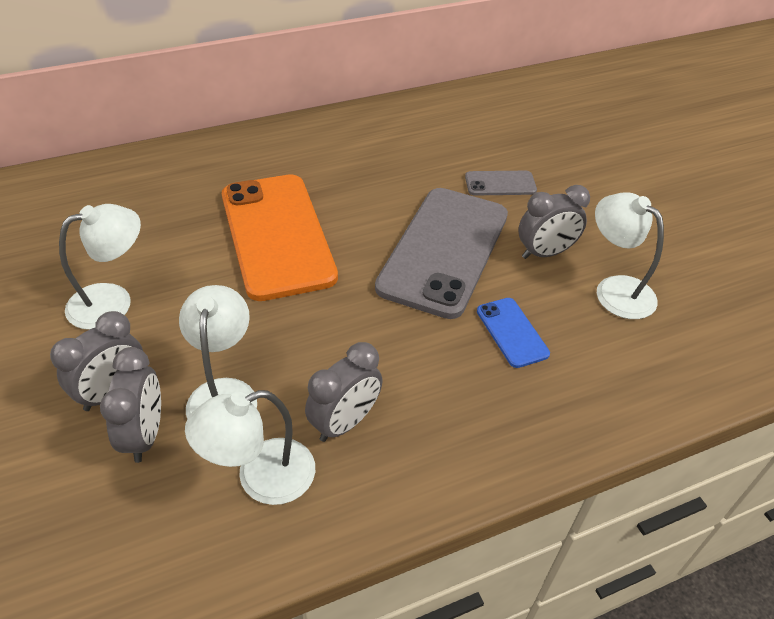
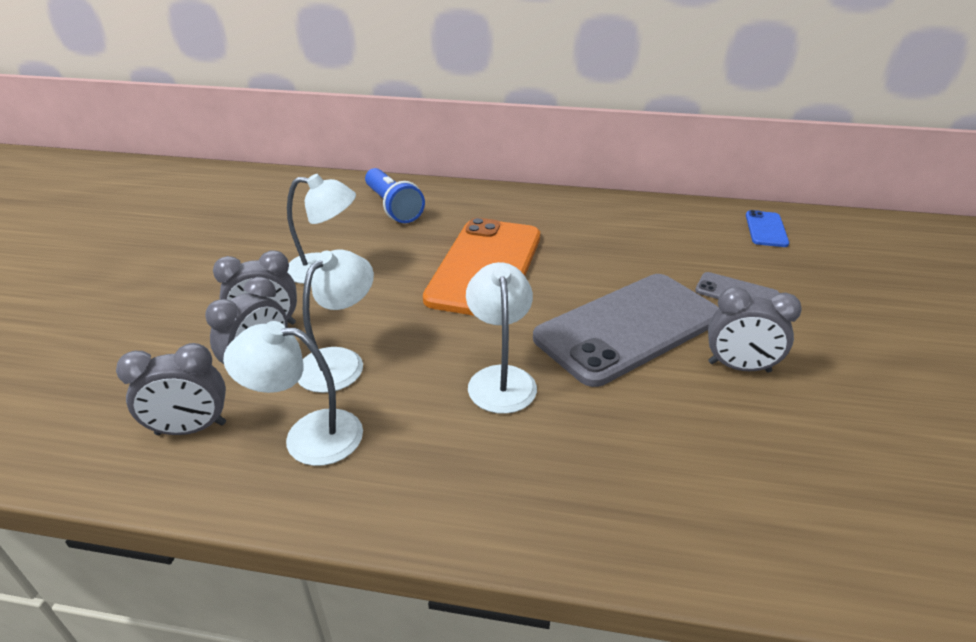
camera: 35 degrees right, 10 degrees down
(120, 198) = (393, 207): none -> blue flashlight
(345, 422) = (413, 426): grey clock -> grey clock (191, 429)
(512, 332) = (641, 422): blue phone -> blue phone (766, 229)
(615, 289) = (801, 431): white lamp -> white lamp (500, 378)

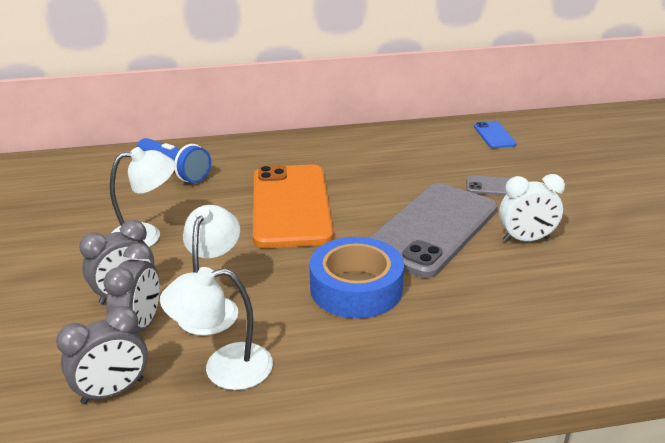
camera: 20 degrees left, 5 degrees down
(500, 378) = (356, 288): white lamp -> blue tape
(739, 367) = (526, 239): grey clock -> white clock

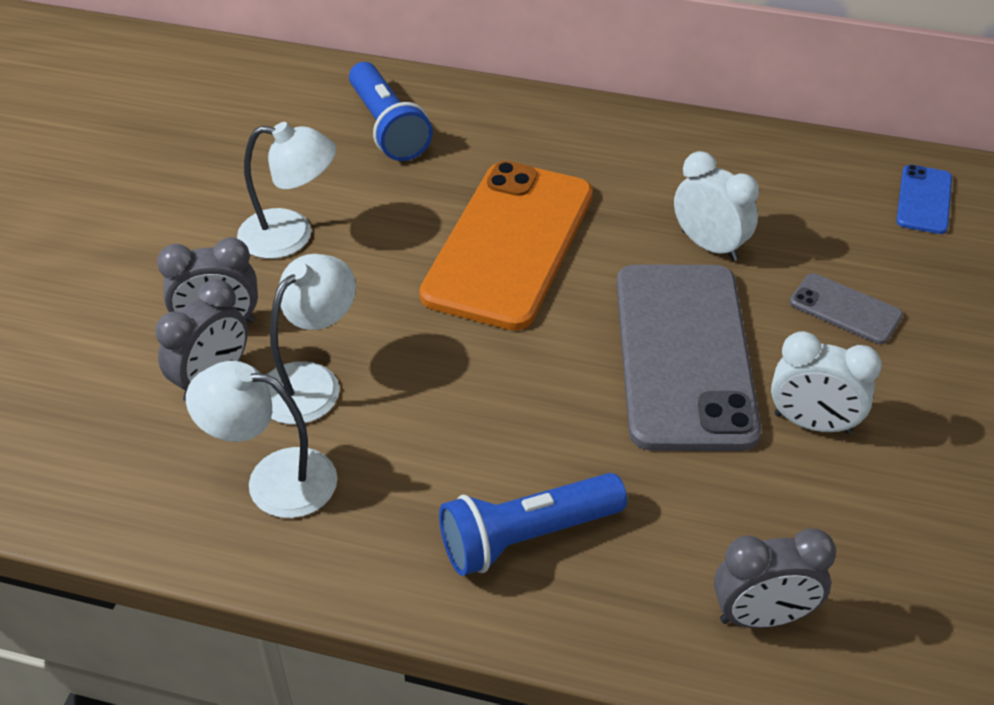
camera: 25 degrees right, 15 degrees up
(113, 391) = (138, 461): grey clock -> grey clock (762, 616)
(356, 288) = (507, 419): blue tape -> none
(404, 178) = (709, 246): none -> white clock
(416, 344) = (527, 537): none -> blue flashlight
(432, 229) = (684, 355): grey phone -> grey phone turned 60 degrees counterclockwise

